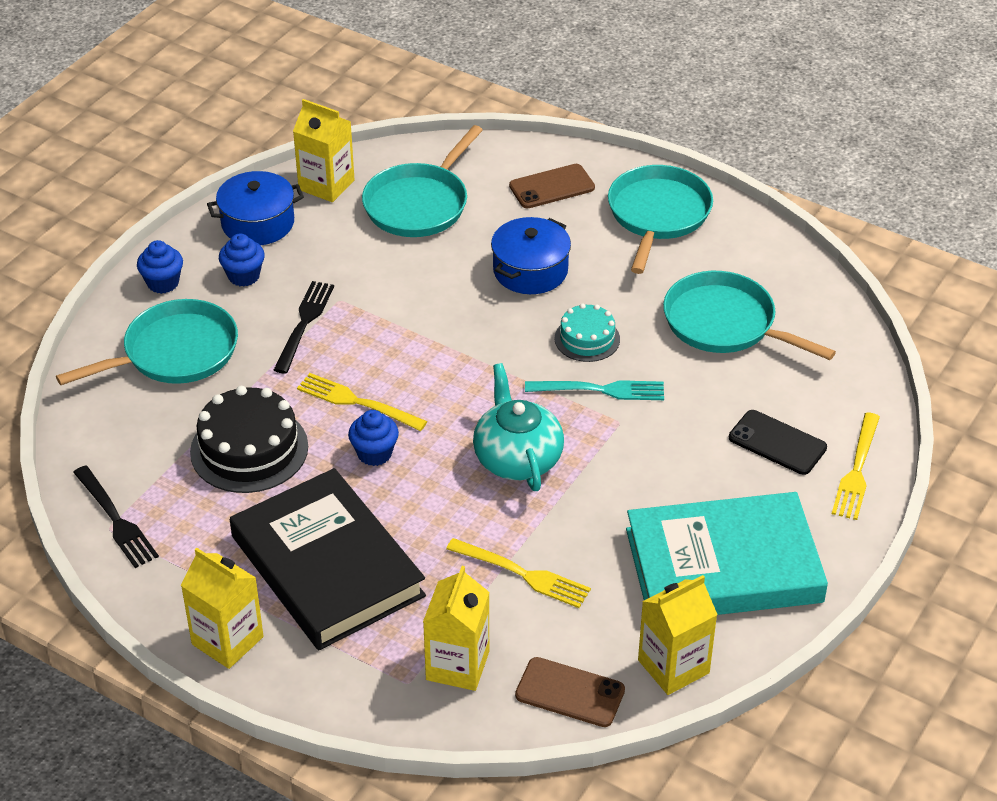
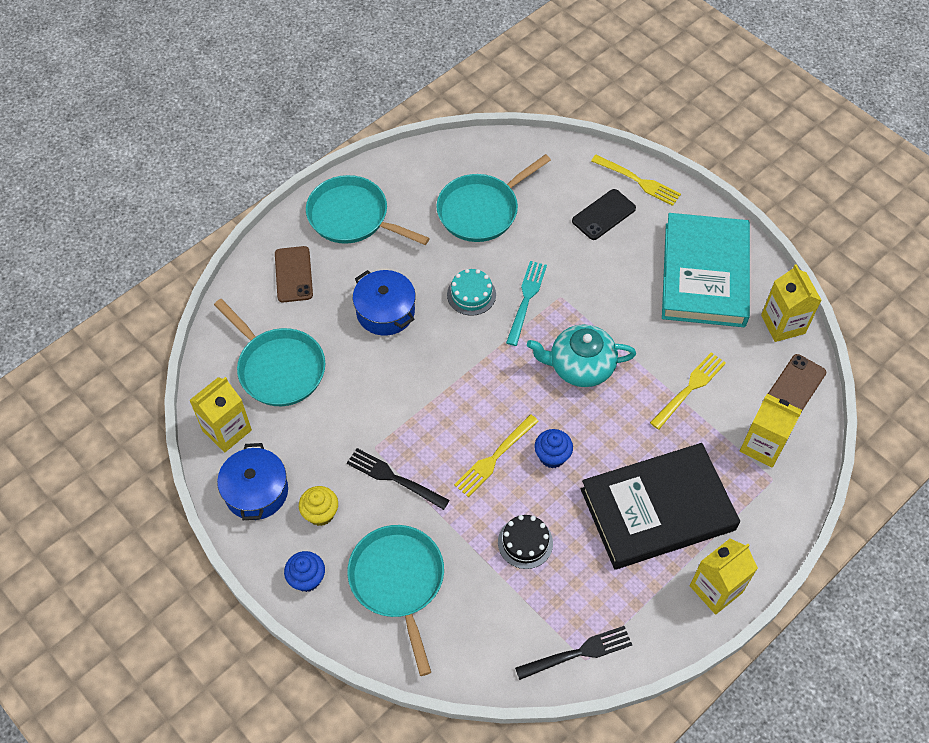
camera: 75 degrees left, 15 degrees up
(244, 276) = (320, 513): blue cupcake -> yellow cupcake
(249, 449) = (525, 542): black cake -> black cake, size x0.59

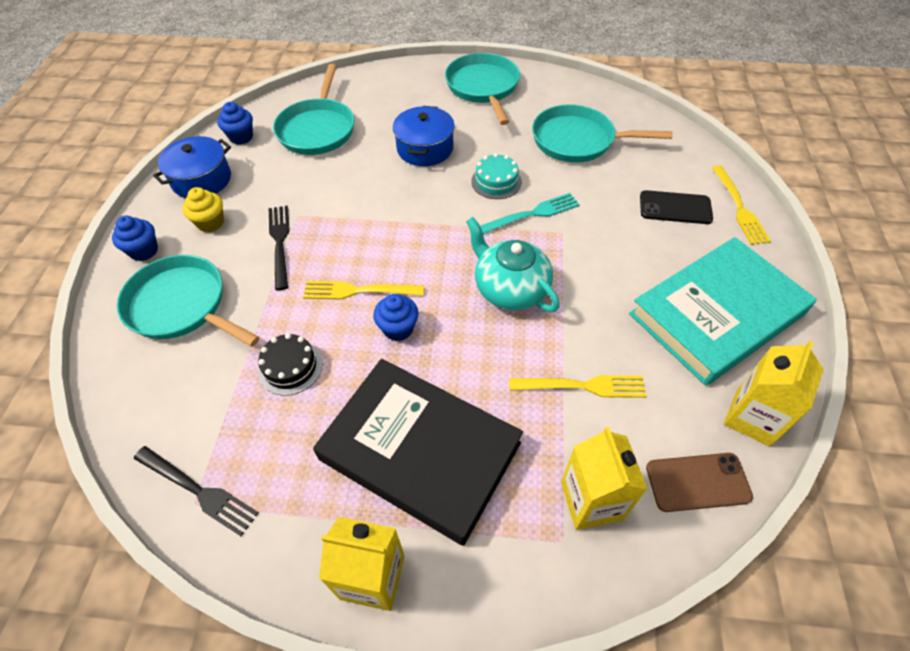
camera: 50 degrees right, 5 degrees down
(227, 430) = (241, 137): yellow carton -> blue cupcake
(293, 274) = (402, 91): brown phone -> none
(398, 581) = (181, 306): turquoise pan -> turquoise pan turned 90 degrees counterclockwise

